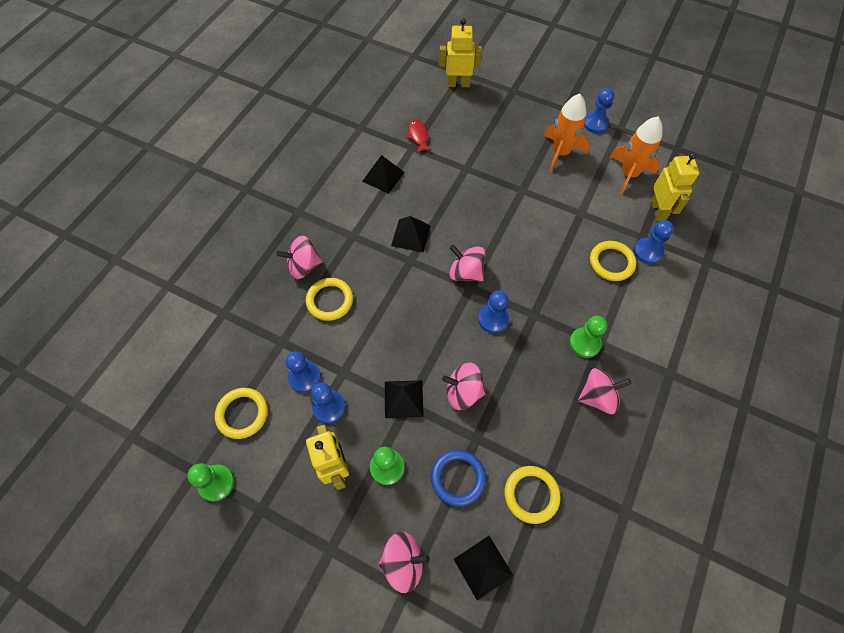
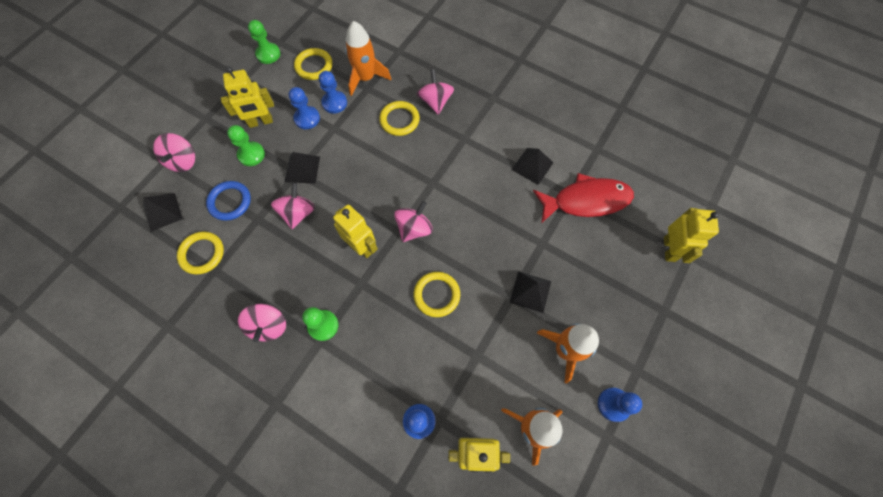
camera: 95 degrees right, 5 degrees up
(265, 345) = (366, 78): none -> orange rocket
(410, 235) = (460, 185): black pyramid -> black pyramid (530, 291)
(418, 136) = (586, 201): red fish -> red fish, size x2.15
(493, 319) = (361, 246): blue pawn -> yellow robot
(611, 262) = (409, 375): yellow ring -> yellow ring (436, 295)

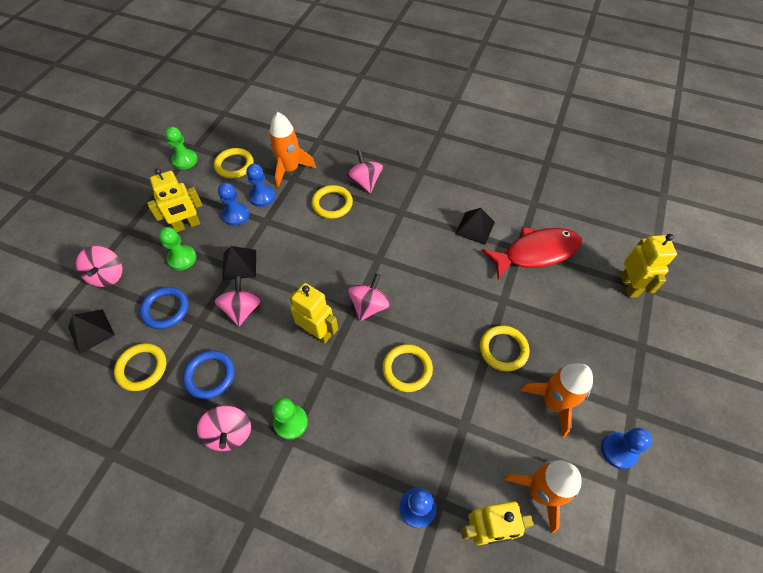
camera: 10 degrees left, 10 degrees down
(260, 271) = (210, 375): none -> blue ring
(530, 291) = (503, 349): black pyramid -> yellow ring

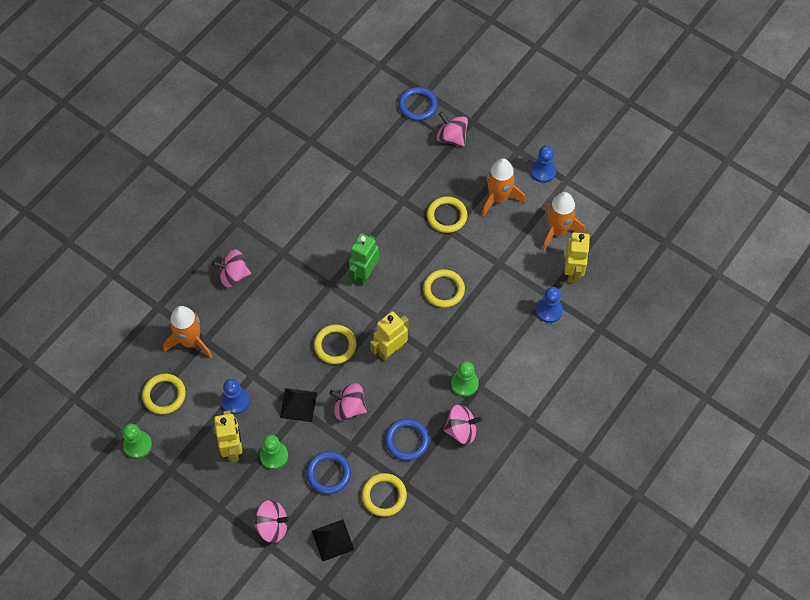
camera: 75 degrees left, 5 degrees up
(262, 196) = (219, 373): blue pawn -> none
(332, 204) = (251, 310): yellow ring -> yellow ring (335, 345)
(369, 306) = (377, 304): pink spinning top -> pink spinning top (451, 137)
(401, 285) = (364, 274): none -> green robot
(475, 228) = (322, 197): black pyramid -> none
(536, 252) = (364, 159): red fish -> none
(629, 286) = (418, 105): yellow robot -> blue ring

